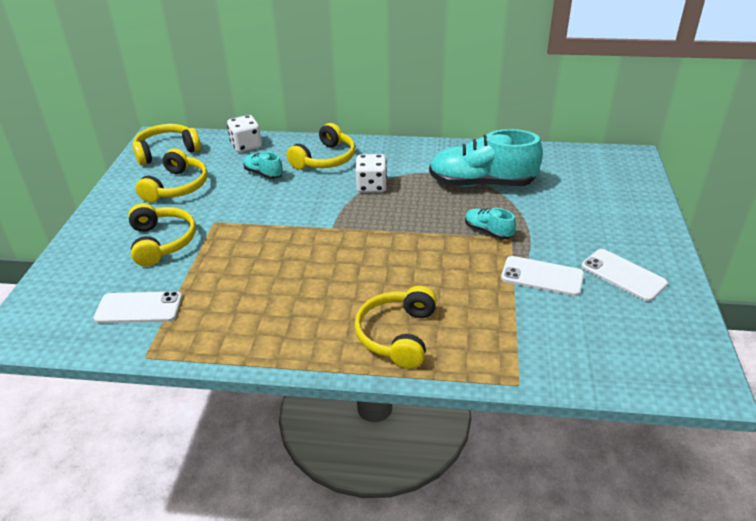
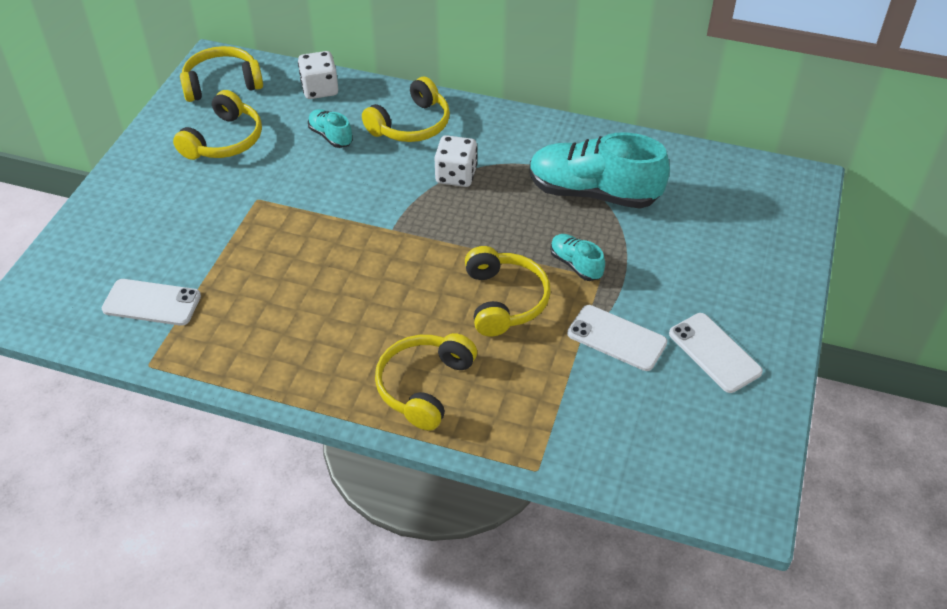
camera: 10 degrees right, 10 degrees up
(162, 242) = (192, 218): yellow headphones -> yellow headphones (504, 300)

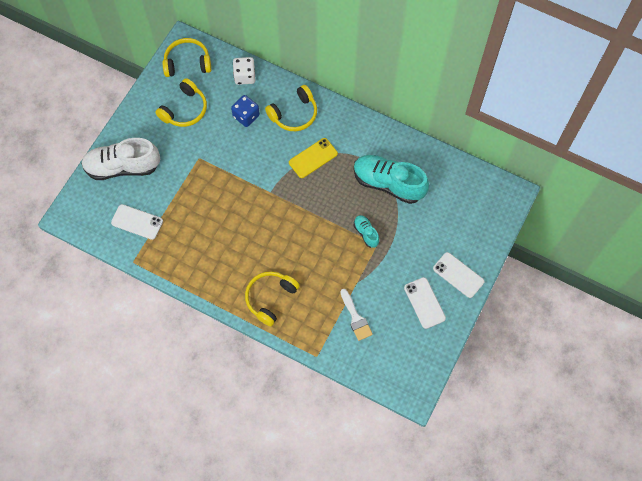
camera: 10 degrees right, 20 degrees up
(120, 228) = (122, 167): none -> white shoe
(331, 136) = (246, 116): turquoise shoe -> blue dice
(456, 175) = (313, 158): white dice -> yellow phone
(504, 300) = (322, 251): yellow headphones -> none
(595, 395) = (356, 318): none -> white brush
(616, 338) = (375, 285): white phone -> white phone (458, 275)

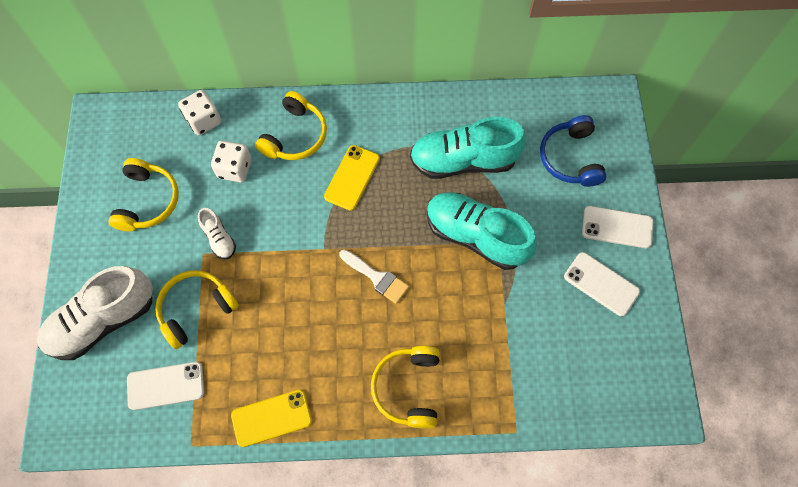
camera: 30 degrees left, 0 degrees up
(184, 271) = (271, 418): none -> yellow phone
(187, 63) = (117, 140): yellow headphones -> yellow headphones (196, 309)
(213, 154) = (219, 239): none -> white shoe
(246, 116) = (235, 169): blue dice -> white dice
(356, 318) = (532, 351): white brush -> white brush (377, 278)
(366, 233) = (475, 236): turquoise shoe -> turquoise shoe, size x2.12
(458, 217) = (570, 158): none -> blue headphones

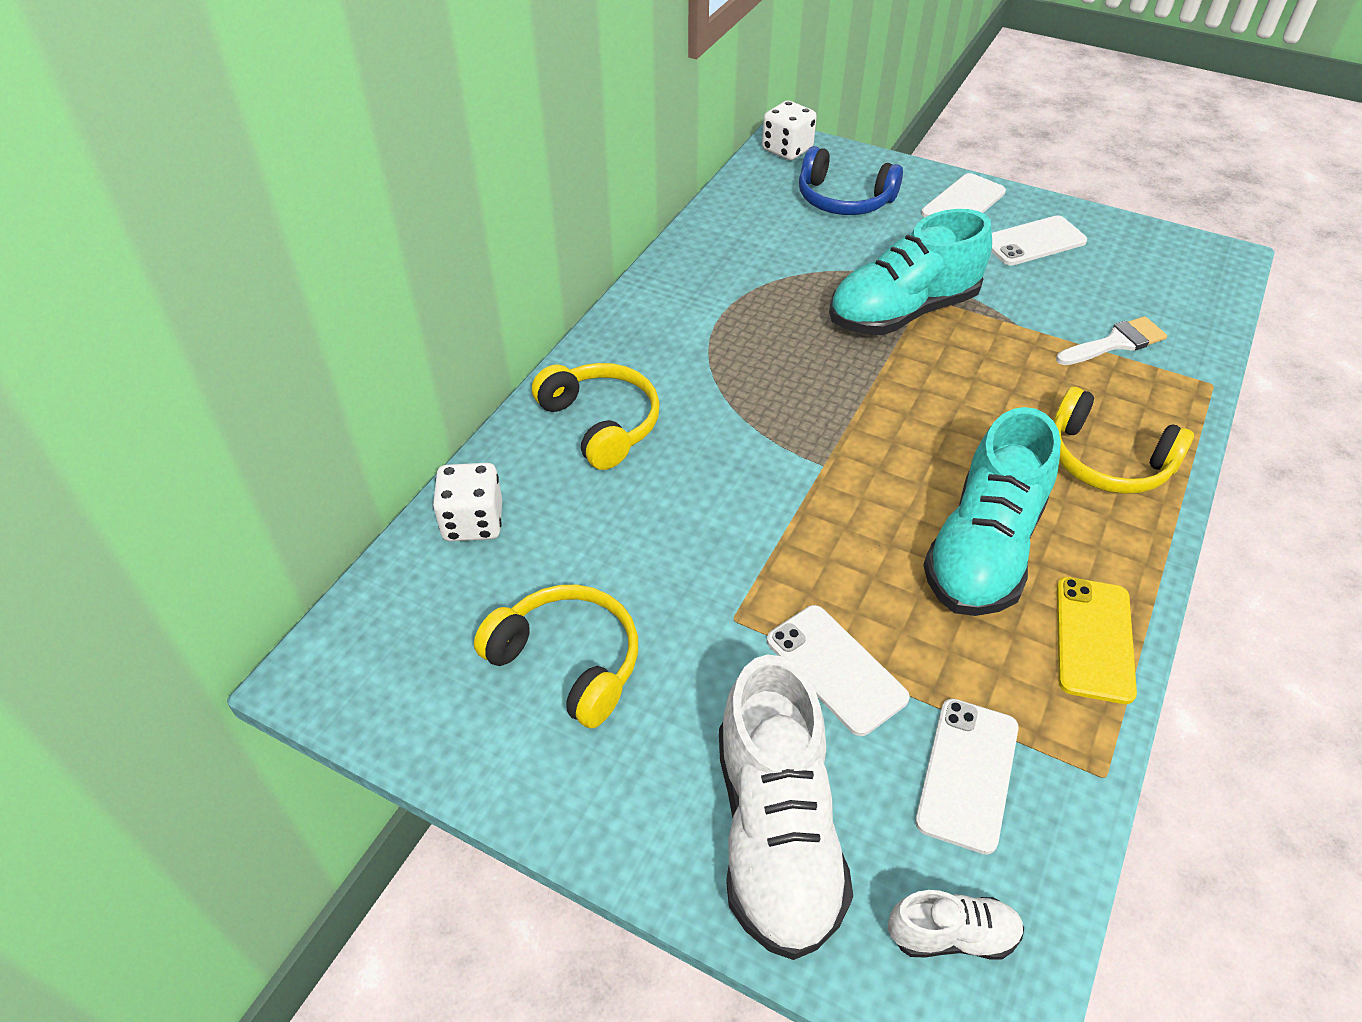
camera: 60 degrees left, 20 degrees down
(196, 309) = (836, 669): yellow headphones -> white phone
(219, 239) = (719, 586): white shoe -> white shoe (952, 935)
(235, 169) = (600, 516): white dice -> white dice (787, 149)
(352, 177) = (724, 391): yellow phone -> none
(377, 278) = (909, 426): white brush -> white brush (1115, 343)
(463, 161) = (780, 281): turquoise shoe -> turquoise shoe (983, 549)

